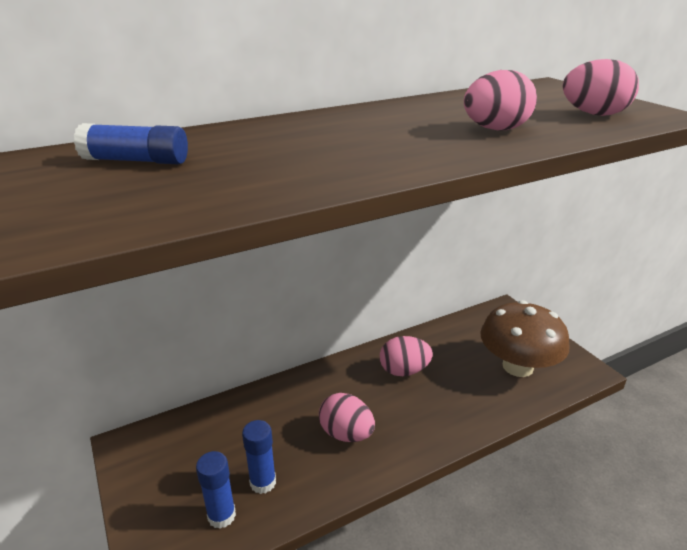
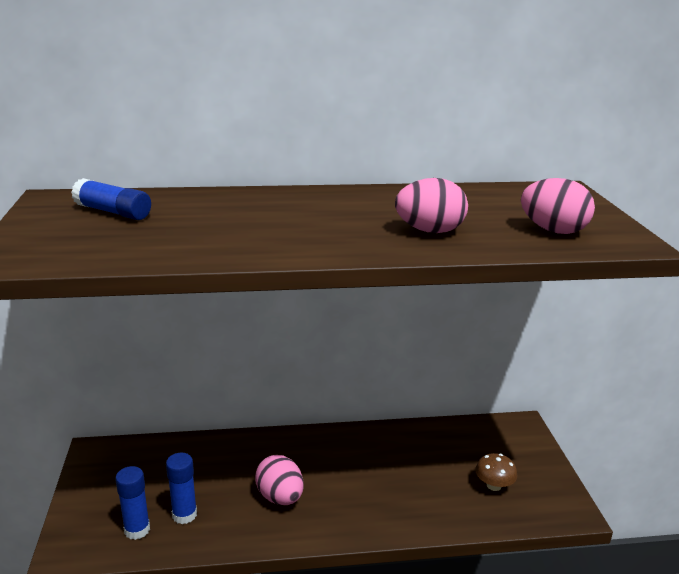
camera: 20 degrees right, 5 degrees down
(404, 371) = (371, 457): pink egg -> none
(517, 366) = (494, 485): brown mushroom -> brown mushroom, size x0.45

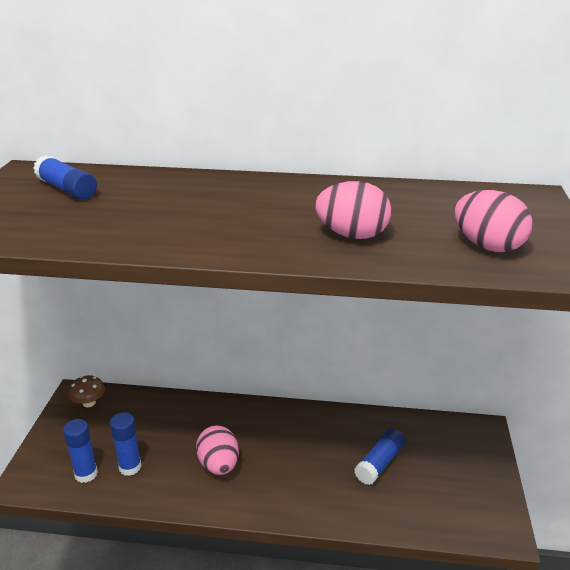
camera: 15 degrees right, 5 degrees up
(439, 469) = (380, 463): none -> blue glue stick
(494, 485) = (429, 489): brown mushroom -> brown mushroom (89, 403)

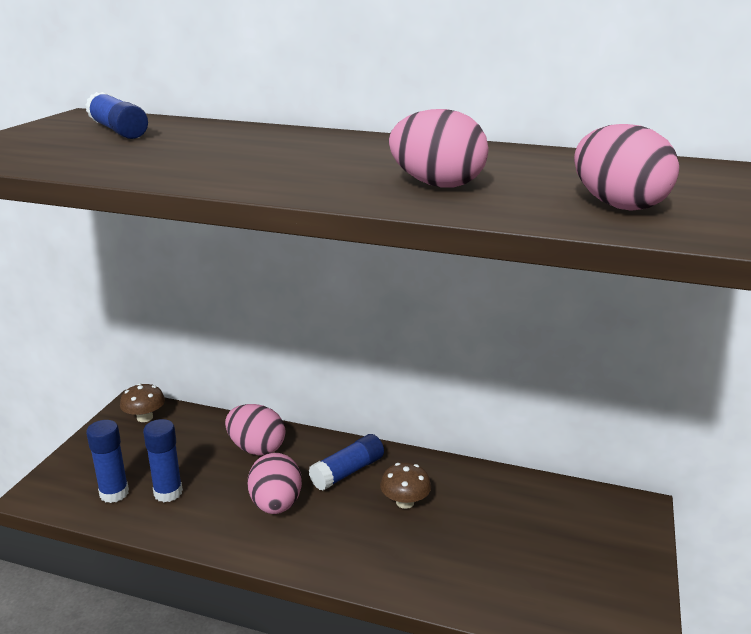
camera: 10 degrees right, 5 degrees down
(189, 418) = (256, 448): none -> pink egg
(316, 449) = (405, 502): none -> brown mushroom
(380, 463) = (484, 530): blue glue stick -> blue glue stick (348, 472)

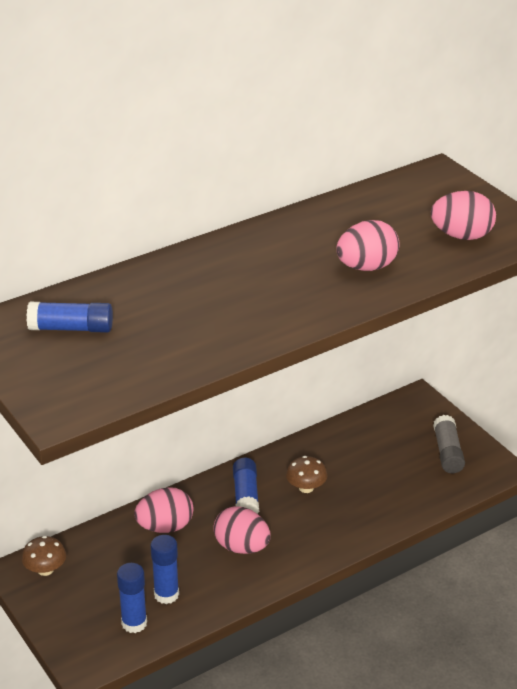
camera: 50 degrees left, 10 degrees up
(596, 577) = (447, 453): none -> grey glue stick

